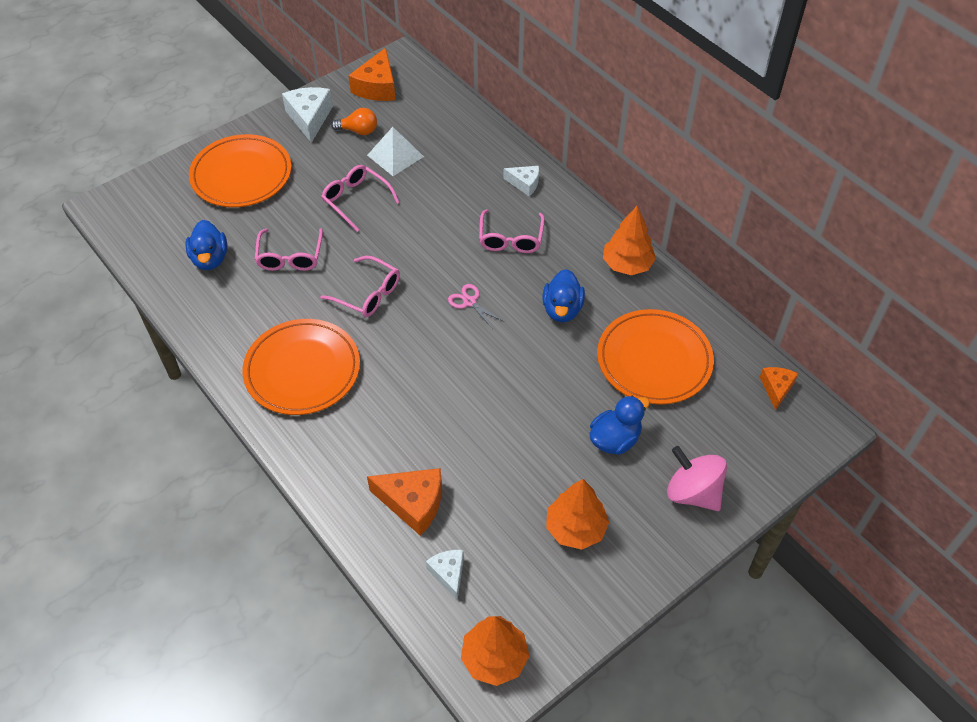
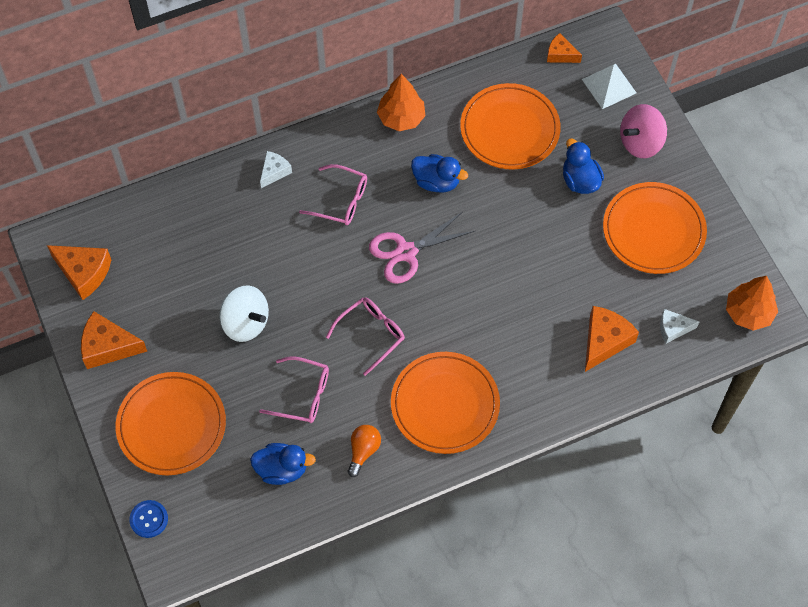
camera: 75 degrees left, 10 degrees up
(149, 181) = (149, 519): none -> blue button
(309, 118) = (108, 347): white cheese -> orange cheese
(356, 200) = (245, 323): pink glasses -> white spinning top
(358, 131) = (146, 303): orange light bulb -> orange light bulb (363, 451)
(395, 155) = (195, 276): white pyramid -> white pyramid (609, 86)
(470, 302) = (406, 252): pink scissors -> pink scissors, size x1.84
(575, 528) = (653, 230): orange tree -> orange plate

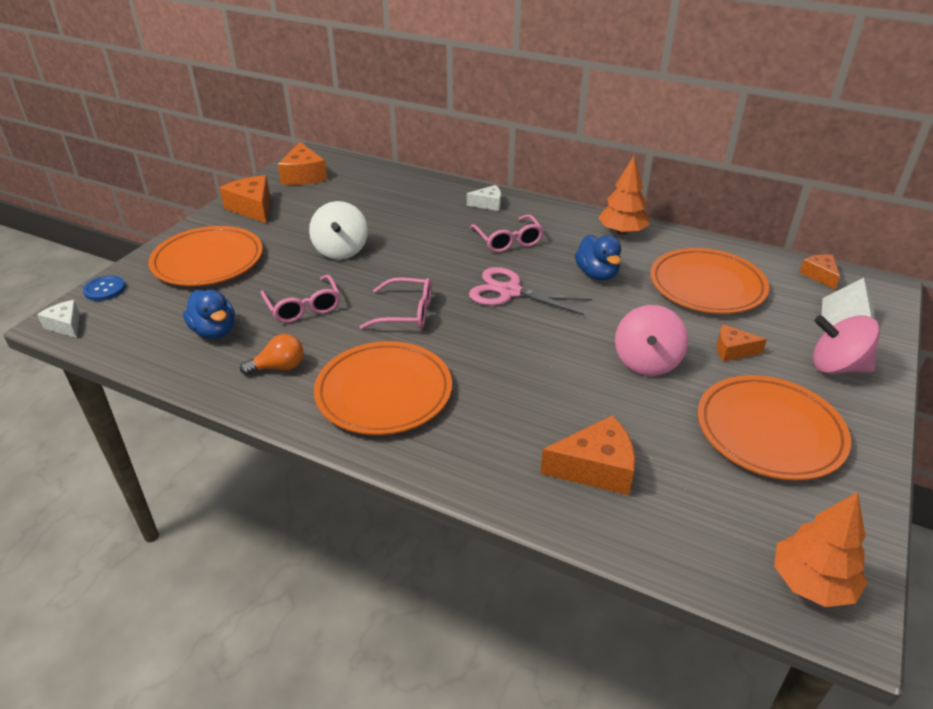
camera: 50 degrees right, 25 degrees down
(548, 237) = (646, 362): none -> pink spinning top
(580, 180) = (733, 350): blue duck -> orange cheese
(673, 329) = (689, 519): white cheese -> white cheese (65, 325)

